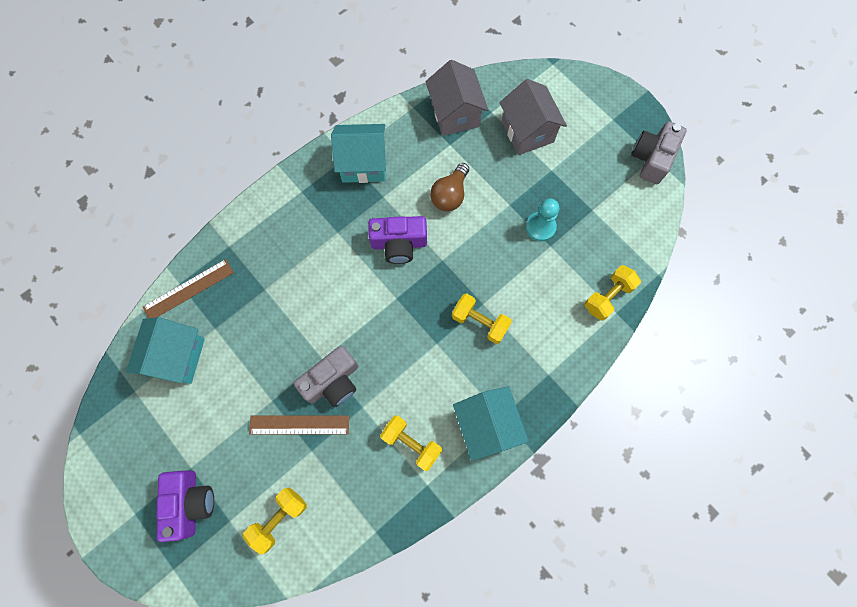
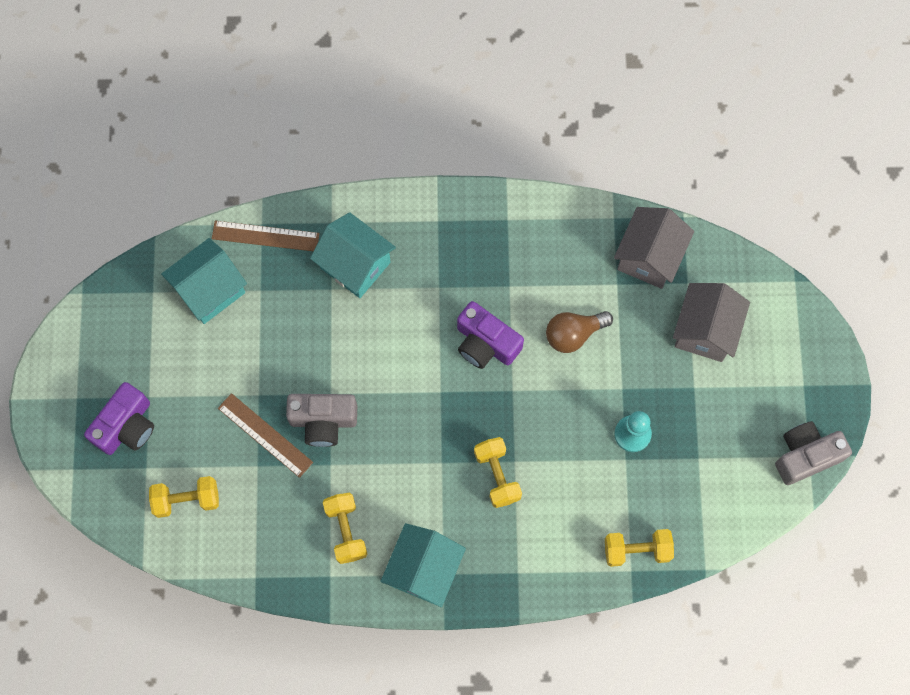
camera: 40 degrees right, 0 degrees up
(363, 164) = (517, 239): turquoise house -> turquoise house (355, 265)

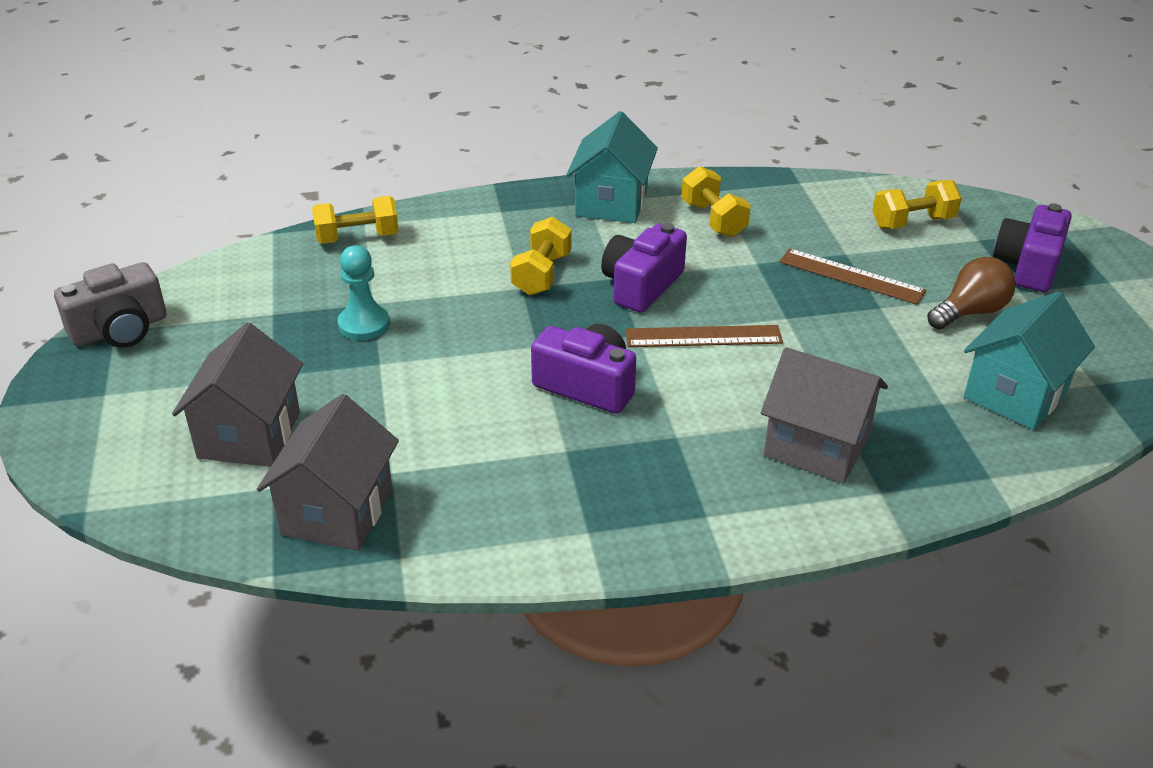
camera: 170 degrees right, 35 degrees down
(265, 236) = (975, 463): brown ruler -> brown ruler (703, 337)
(323, 421) = (783, 294): grey camera -> none
(355, 265) = (817, 446): turquoise house -> grey house
(425, 449) = (641, 285): none -> purple camera
(497, 475) = (541, 274): yellow dumbbell -> yellow dumbbell turned 45 degrees clockwise
(573, 334) = (456, 409): brown light bulb -> brown light bulb (970, 312)

